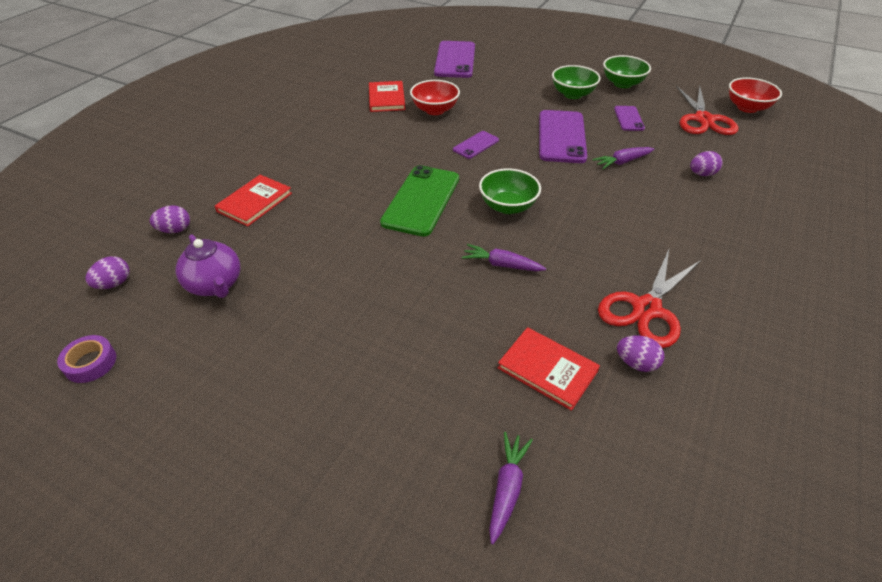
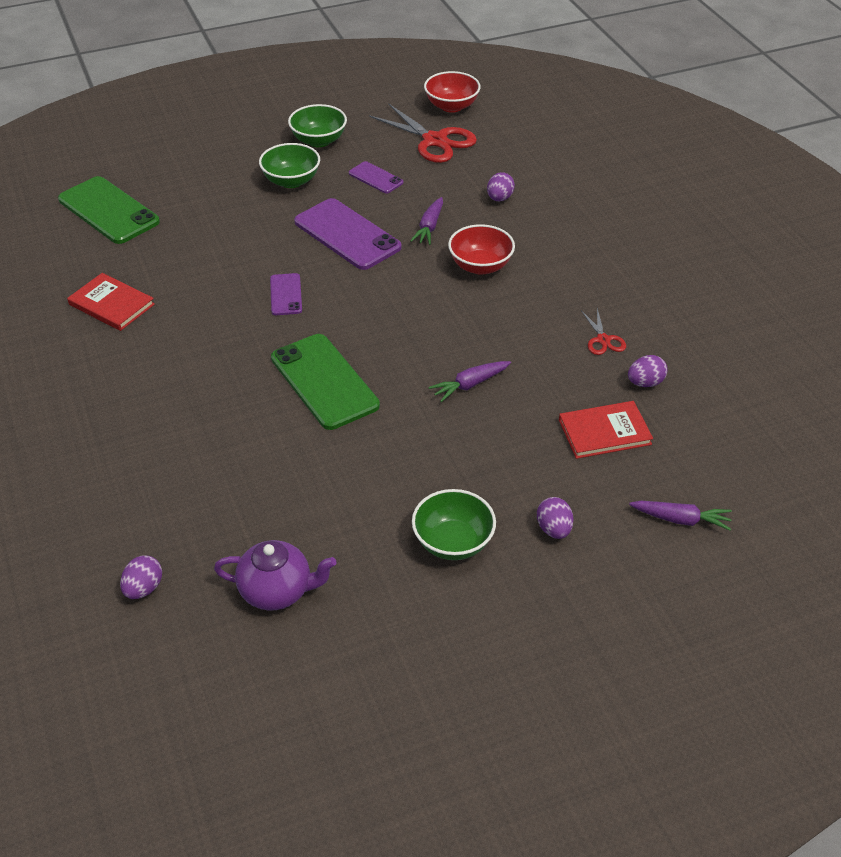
camera: 50 degrees left, 0 degrees up
(90, 363) = (290, 731): purple tape -> none
(114, 284) = (181, 673): purple egg -> purple egg (554, 529)
(255, 202) = (173, 503): red book -> none
(435, 110) = (186, 284): red bowl -> red bowl (480, 266)
(455, 60) = (109, 211): purple phone -> green phone
(507, 206) = (401, 333): green bowl -> green bowl (453, 542)
(507, 488) = (681, 519): purple carrot -> purple carrot turned 135 degrees clockwise
(646, 308) = (603, 340): red scissors -> red scissors, size x0.50

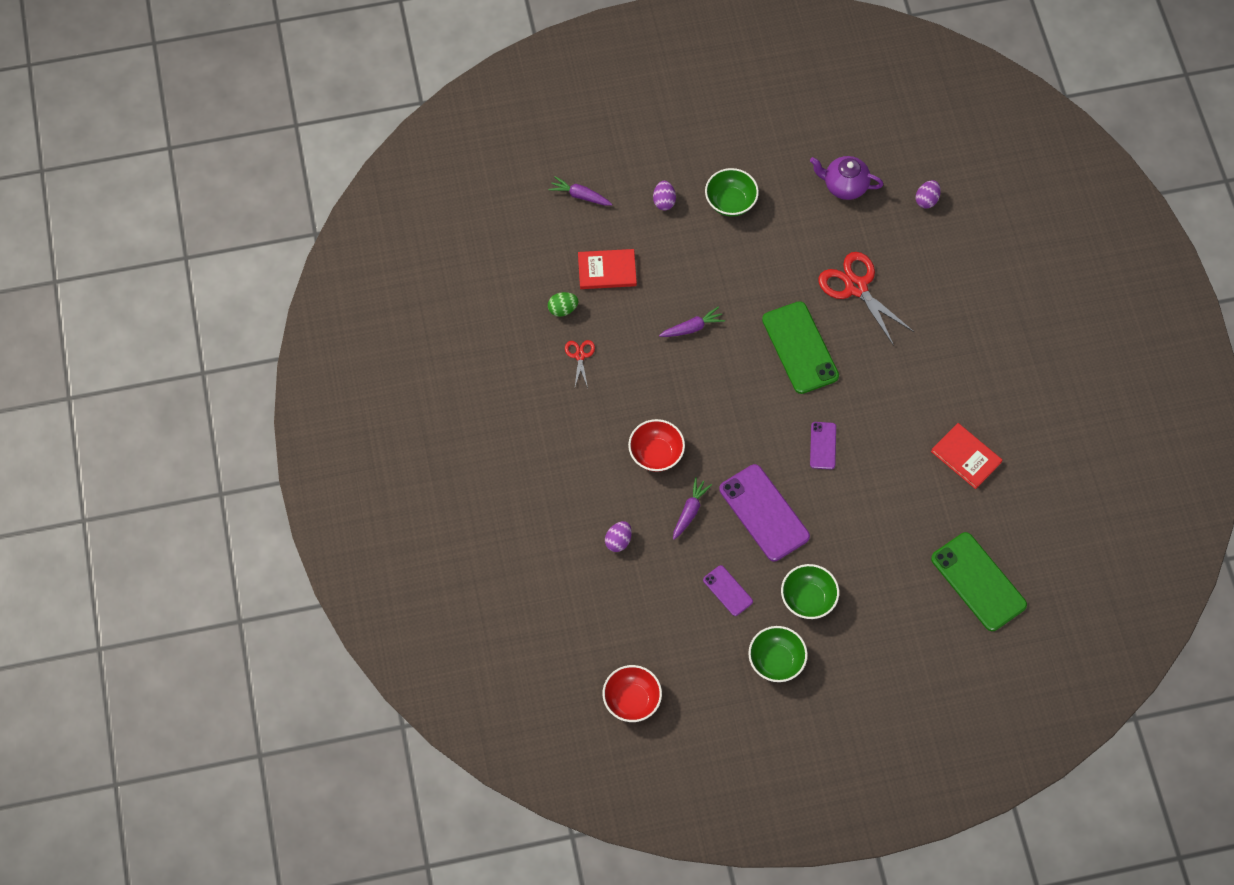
camera: 170 degrees left, 20 degrees up
(434, 141) = (661, 641): red scissors -> red scissors (856, 287)
(645, 383) = (563, 309): purple egg -> green egg

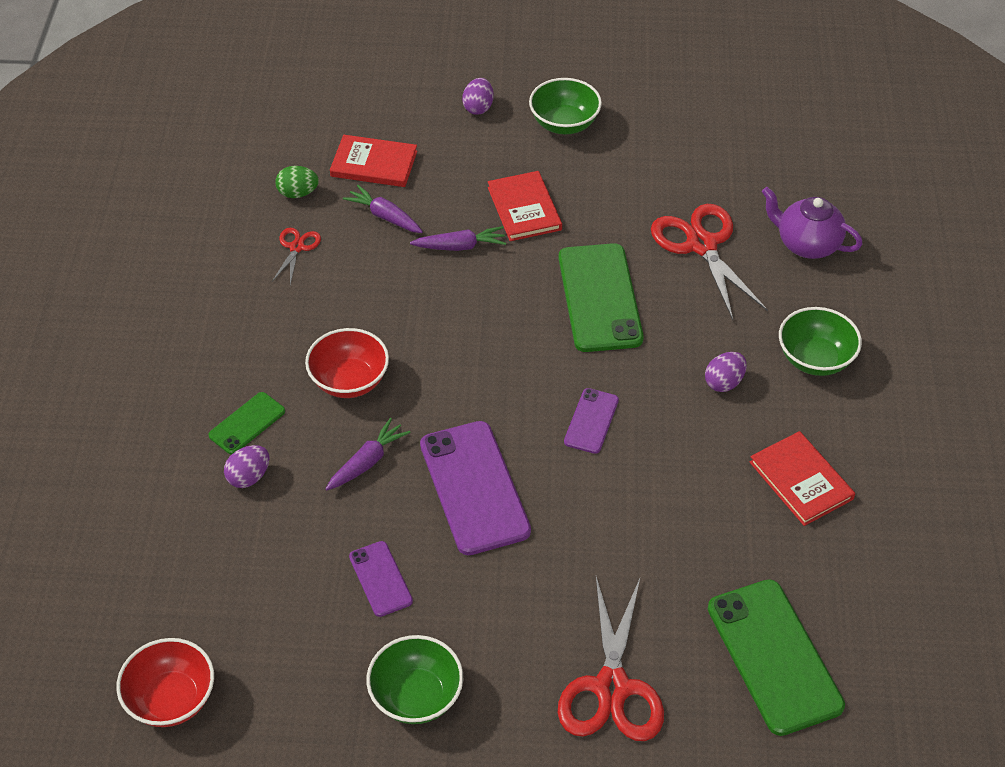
camera: 15 degrees right, 15 degrees down
(580, 195) = (374, 83): purple carrot -> purple carrot (384, 216)
(601, 502) = (247, 423): none -> green phone
(726, 285) = (524, 209): none -> red book
(808, 599) = (498, 619): green bowl -> green bowl (815, 359)
(844, 186) = (721, 134): purple teapot -> purple teapot (806, 244)
(888, 626) = (611, 687): none -> red scissors
(926, 200) = (828, 169): purple egg -> purple egg (724, 382)

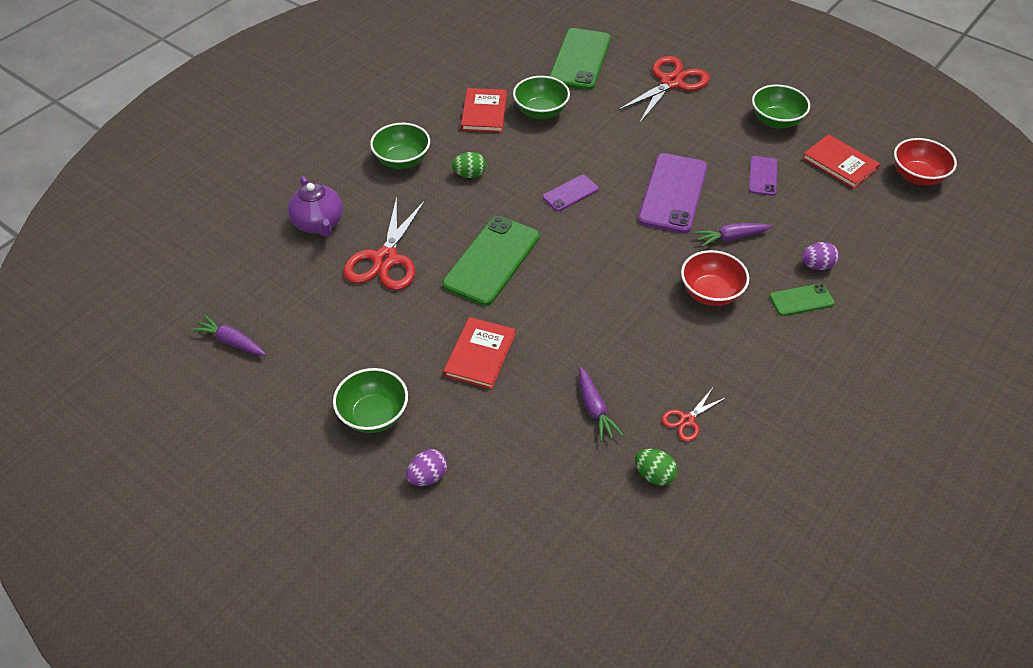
camera: 145 degrees left, 0 degrees up
(374, 164) = (566, 468): red book -> red book (839, 164)
(460, 246) = (555, 350): purple carrot -> purple carrot (231, 341)
(724, 382) = (469, 175): purple egg -> green egg
(735, 523) = (541, 112): none -> green bowl

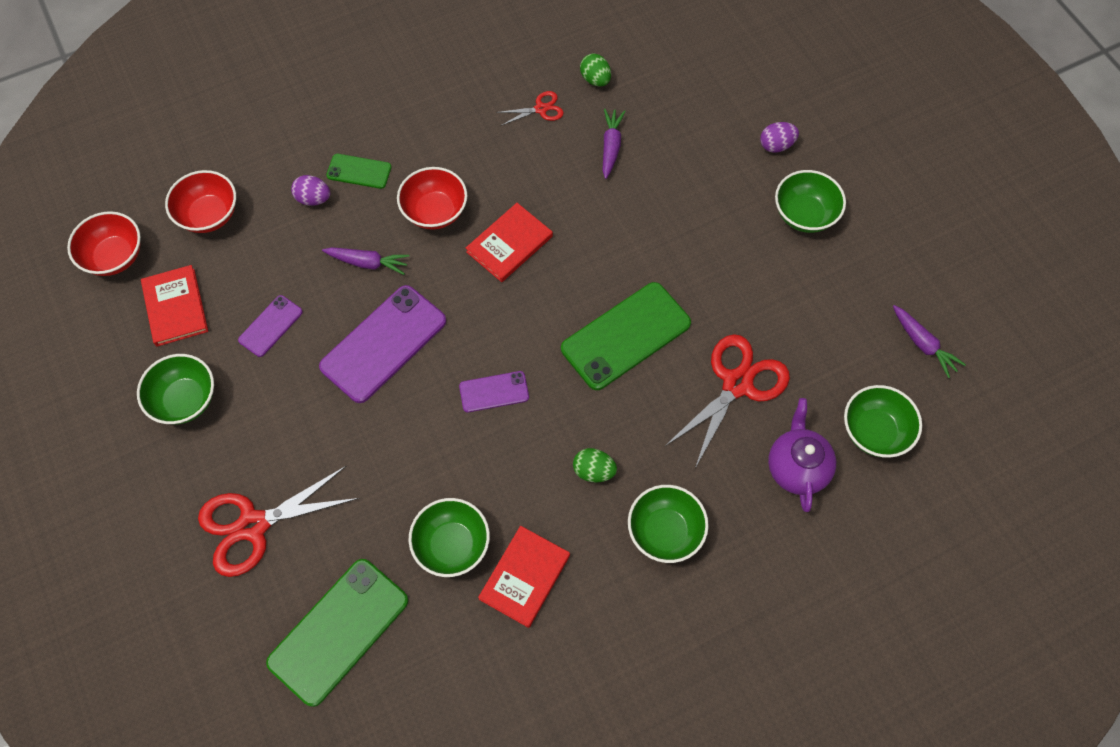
camera: 155 degrees left, 15 degrees up
(262, 265) = (874, 431): none -> green bowl
(480, 355) = (686, 235): red book -> red book (509, 244)
(883, 225) = (209, 215): none -> red bowl

